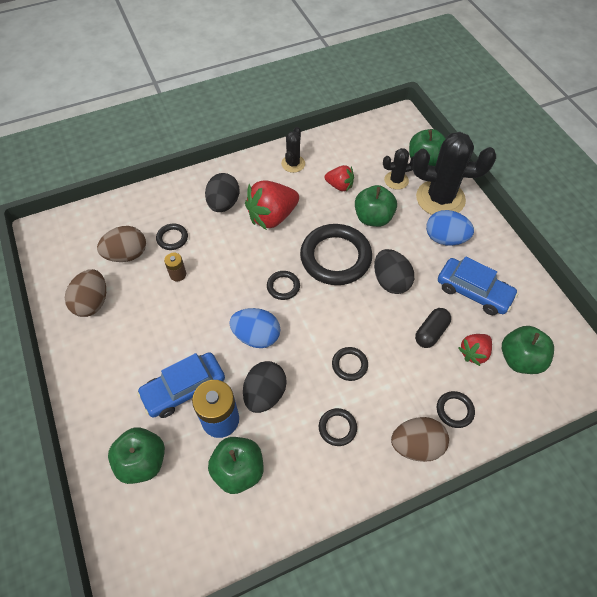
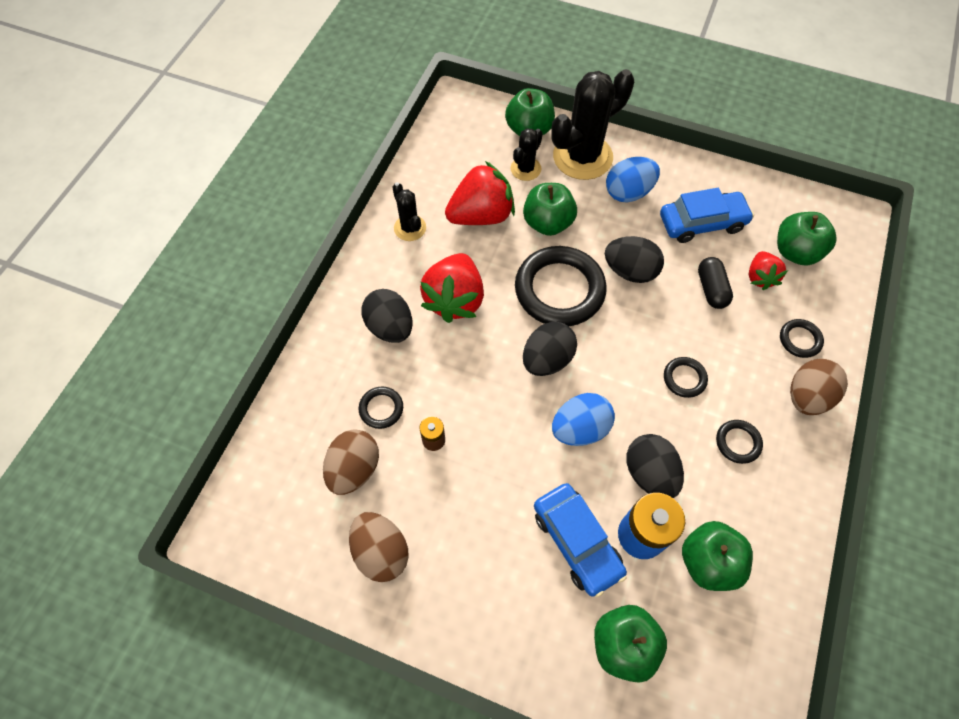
camera: 45 degrees left, 5 degrees up
(184, 389) = (577, 541): blue car -> blue car turned 45 degrees counterclockwise
(283, 286) = (547, 359): black ring -> black egg
(339, 186) = (481, 215): red strawberry -> red strawberry, size x1.77

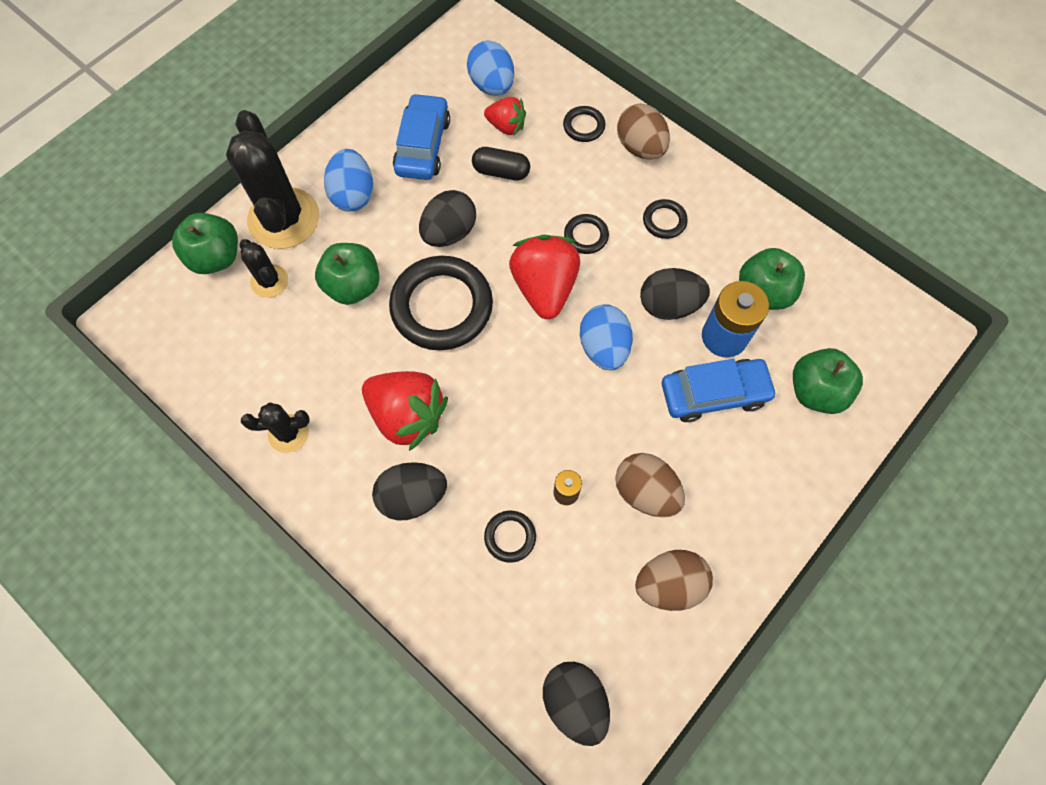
camera: 70 degrees left, 5 degrees up
(354, 469) = (570, 586): brown egg -> brown egg (645, 492)
(481, 215) = (309, 350): red strawberry -> red strawberry (544, 288)
(547, 359) = (517, 349): black egg -> black egg (575, 701)
(795, 252) = (492, 85): green apple -> blue egg

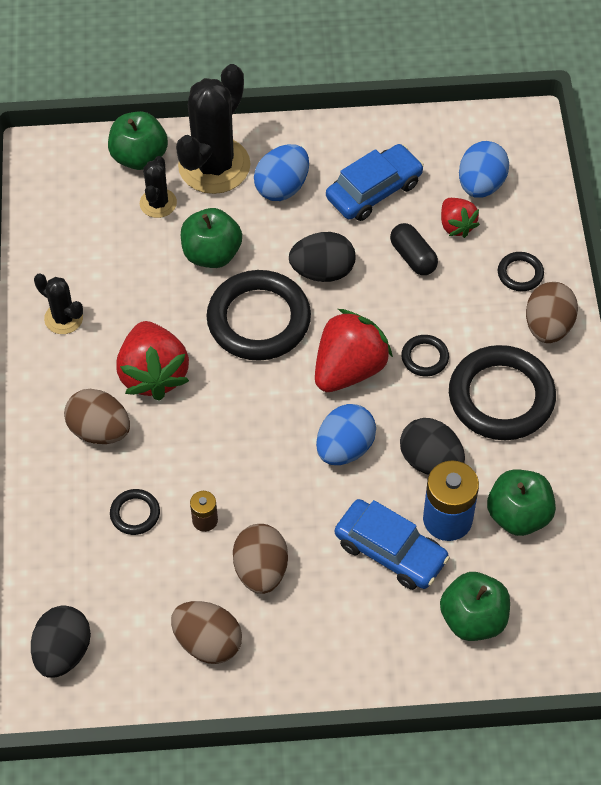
camera: 45 degrees right, 10 degrees down
(412, 497) = (99, 430): black egg -> brown egg
(664, 221) = (501, 397): black ring -> black ring, size x2.21

